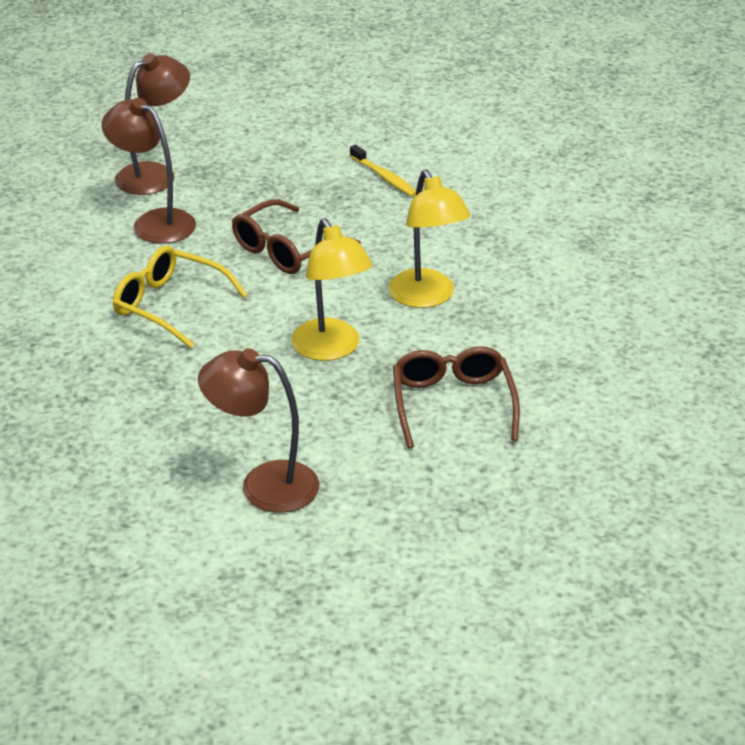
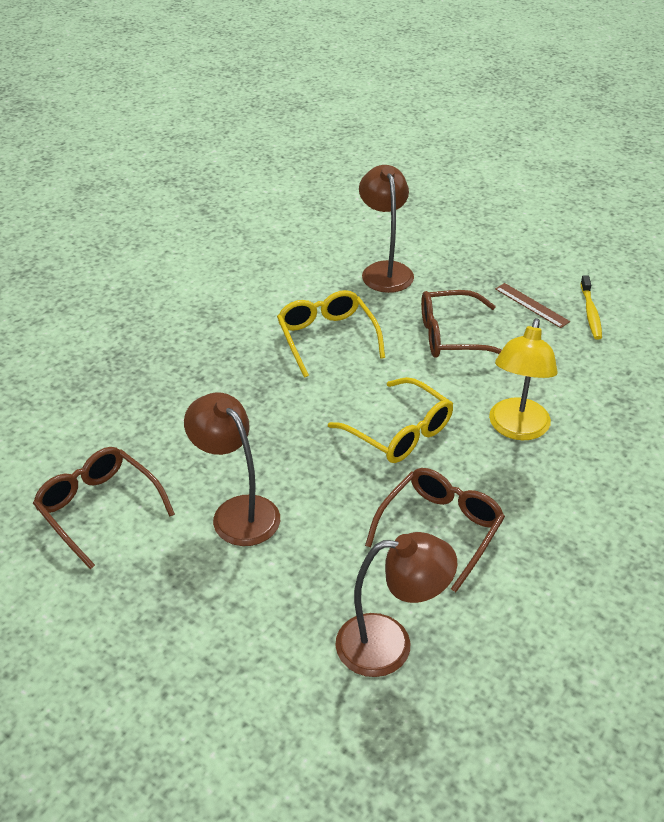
camera: 40 degrees right, 5 degrees up
(126, 555) = (99, 509): none -> brown glasses
(156, 175) = (424, 235): brown lamp -> brown lamp (390, 644)
(327, 193) = (532, 305): none -> brown ruler
(331, 349) = (399, 432): yellow lamp -> yellow glasses

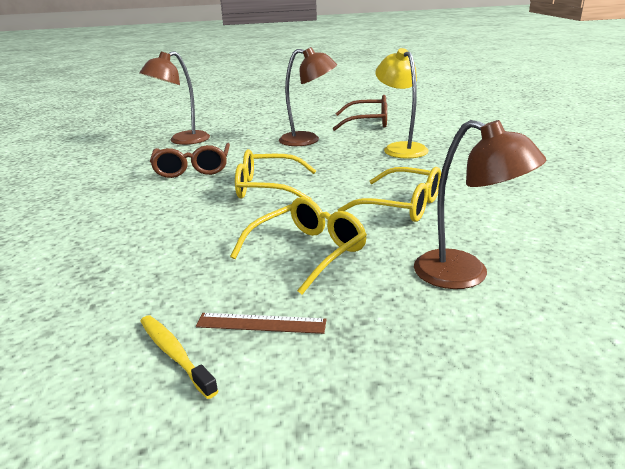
camera: 140 degrees right, 15 degrees down
(452, 336) = (308, 252): brown glasses -> yellow glasses
(516, 429) = (182, 220): yellow lamp -> yellow lamp (400, 148)

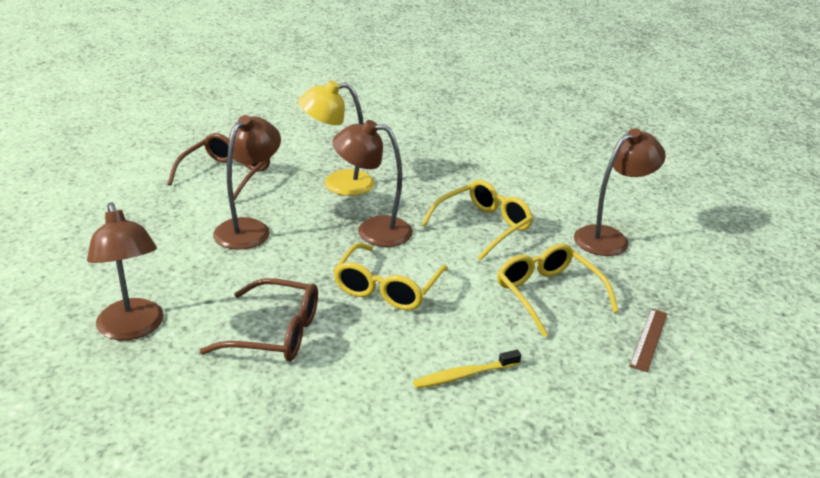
camera: 75 degrees left, 5 degrees up
(174, 354) = (680, 386): yellow toothbrush -> yellow toothbrush (464, 375)
(345, 170) = (373, 230): none -> brown lamp

